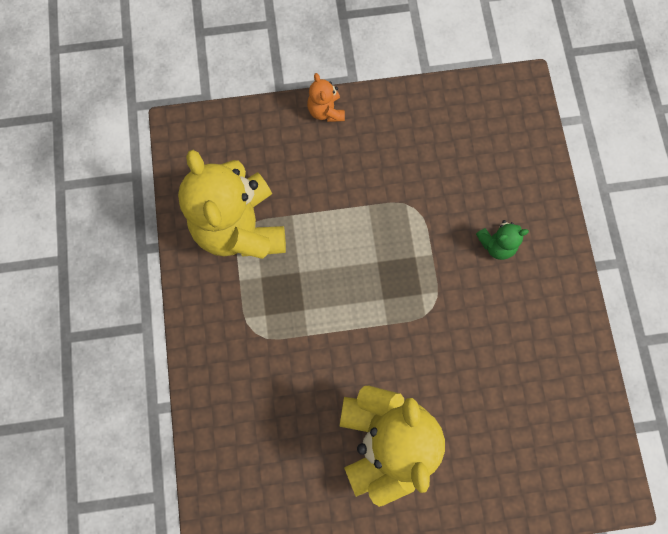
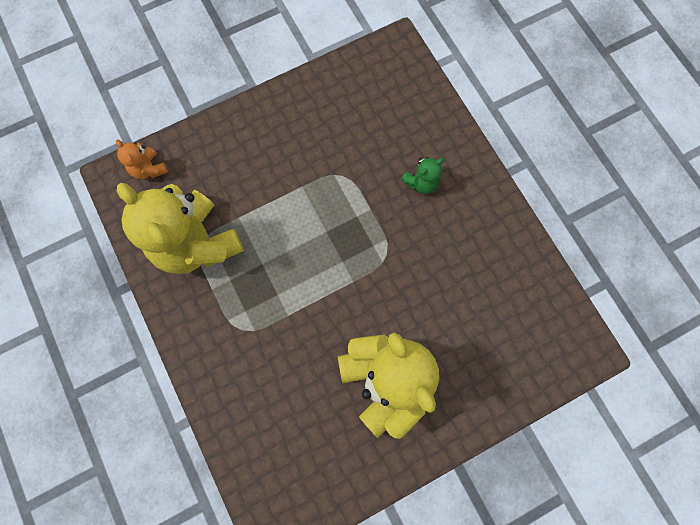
camera: 20 degrees left, 0 degrees up
(326, 111) = (237, 119): orange teddy bear -> orange teddy bear (149, 169)

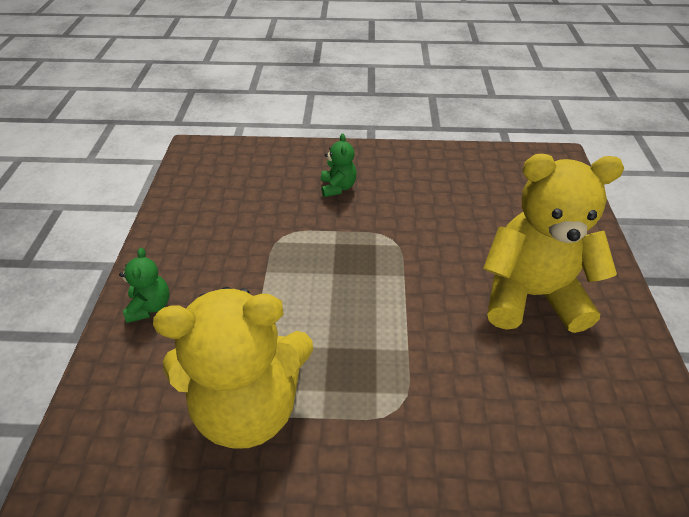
camera: 60 degrees left, 30 degrees down
(149, 169) = (98, 417): orange teddy bear -> none
(232, 136) = (150, 306): none -> green teddy bear

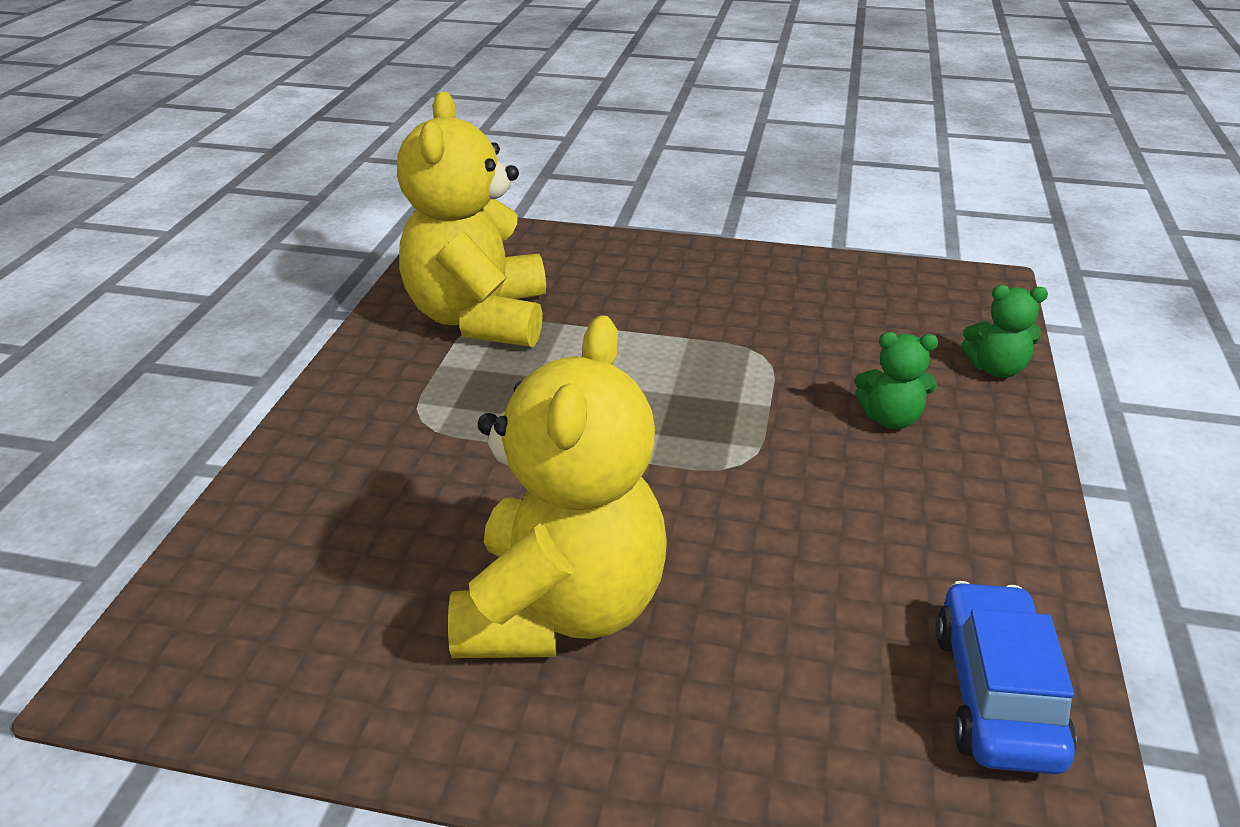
camera: 100 degrees right, 10 degrees down
(150, 306) = (647, 260): green teddy bear -> green teddy bear (996, 369)
(503, 167) = (995, 695): none -> blue car

